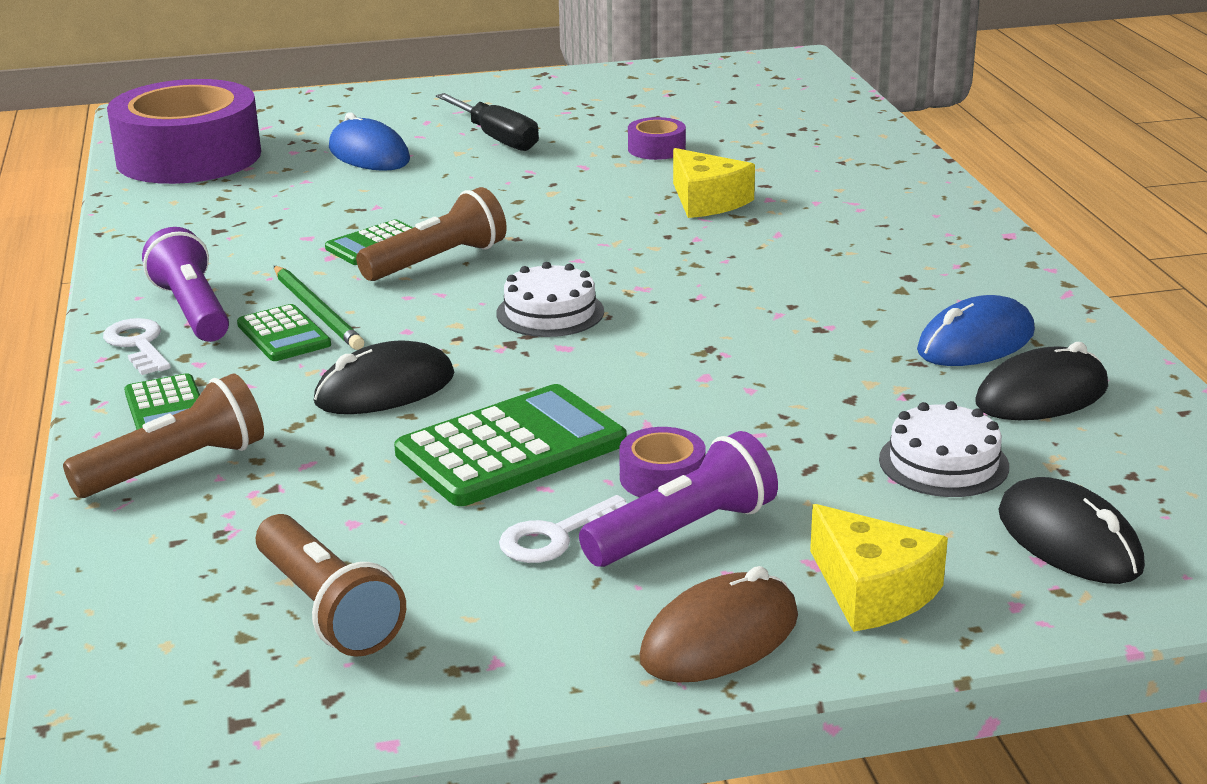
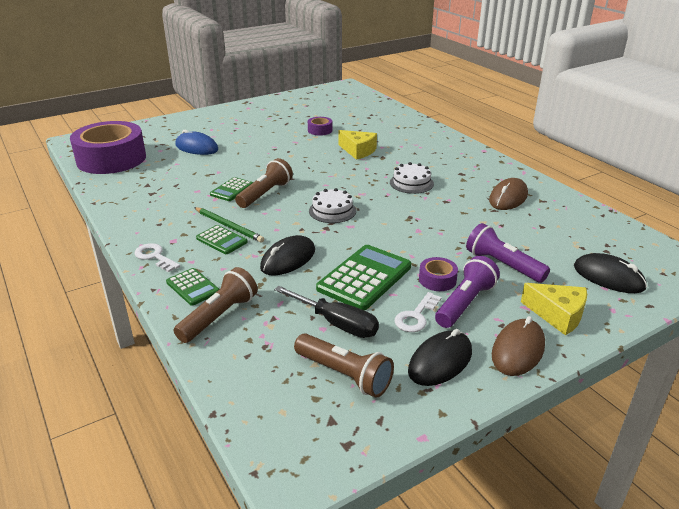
camera: 20 degrees left, 5 degrees up
(193, 310) = (169, 235): purple flashlight -> purple flashlight (503, 265)
(496, 138) = (248, 133): black screwdriver -> black screwdriver (336, 323)
(943, 463) = (538, 252): white cake -> white cake (411, 183)
(976, 342) = (508, 198): blue mouse -> brown mouse
(1041, 395) = (549, 217): black mouse -> black mouse (440, 361)

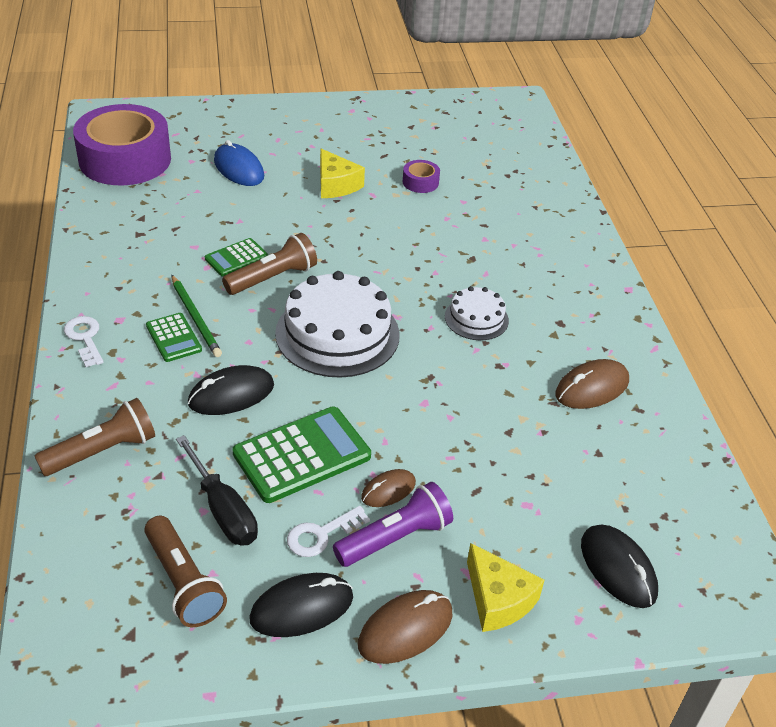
camera: 20 degrees right, 10 degrees up
(193, 287) = (99, 399): green calculator -> none
(332, 211) = (337, 334): white cake -> white cake, size x1.88
(358, 151) = (446, 237): yellow cheese -> yellow cheese (336, 185)
(437, 280) = (388, 490): purple tape -> brown mouse
(503, 265) = (491, 498): purple flashlight -> none

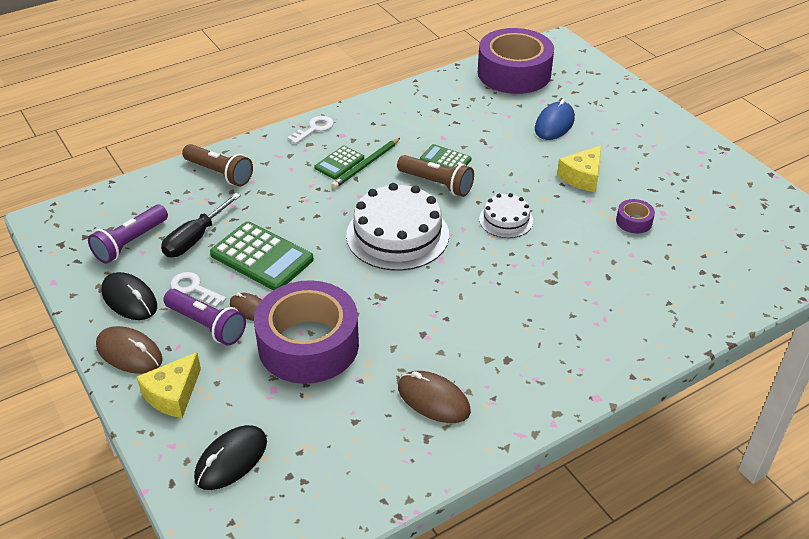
camera: 70 degrees right, 0 degrees up
(183, 582) = (130, 243): brown flashlight -> purple flashlight
(231, 394) = (301, 206): black mouse -> none
(472, 456) = (308, 344): none -> purple tape
(476, 318) = (472, 305): white cake -> white cake (506, 220)

